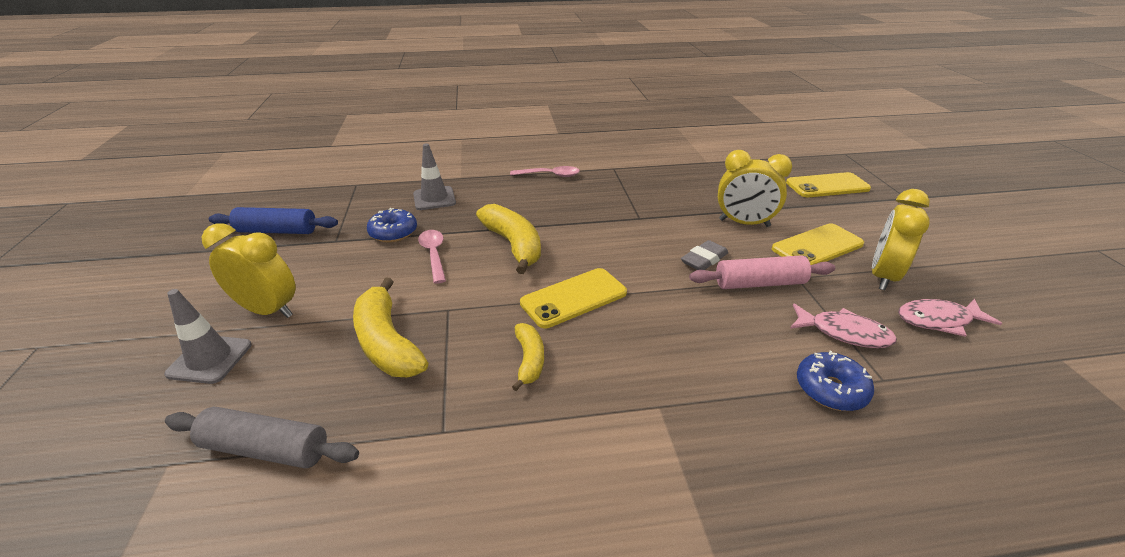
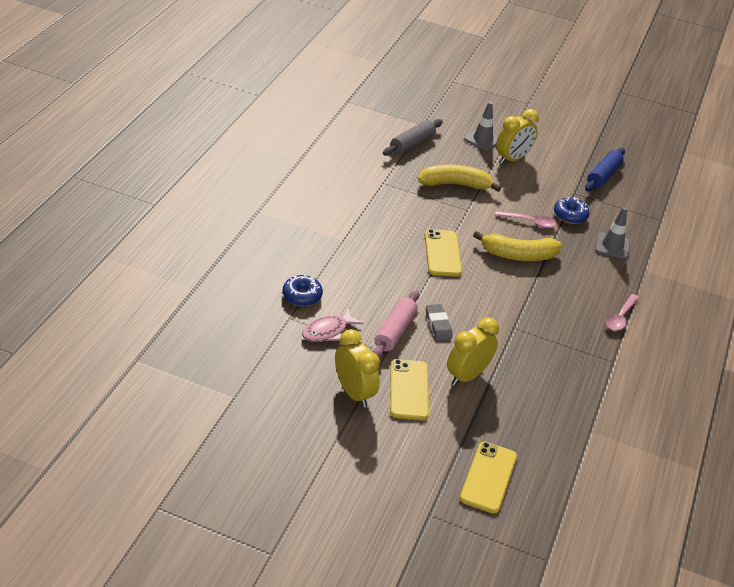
camera: 115 degrees right, 5 degrees up
(529, 360) = (405, 218): yellow banana -> none
(938, 320) = (300, 378): pink fish -> none

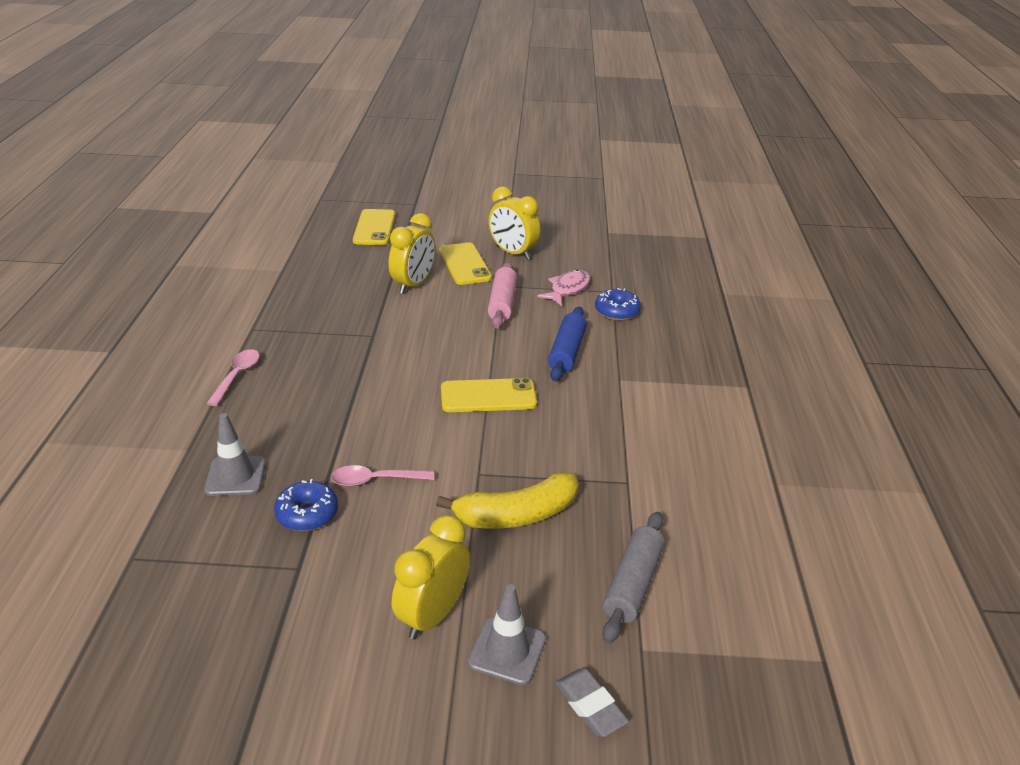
camera: 165 degrees right, 5 degrees down
(438, 325) = (460, 319): grey eraser -> grey eraser (590, 706)
(442, 253) = (488, 396): yellow phone -> yellow phone turned 75 degrees counterclockwise
(518, 255) = (384, 421): yellow banana -> none
(603, 176) = (236, 636): blue rolling pin -> blue rolling pin (566, 352)

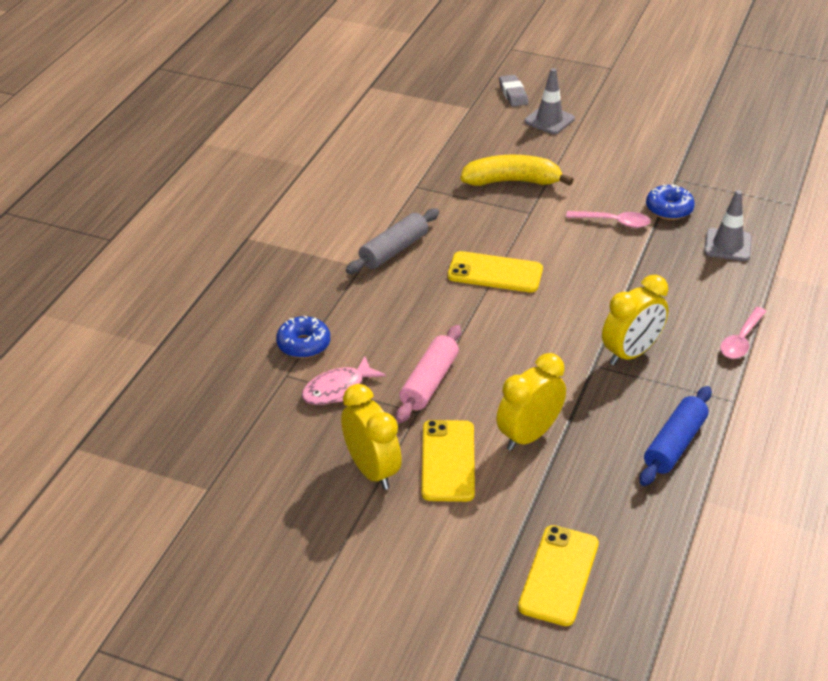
camera: 160 degrees left, 5 degrees up
(433, 615) = (589, 142): yellow clock -> yellow clock (631, 353)
(566, 352) = (393, 304): blue rolling pin -> blue rolling pin (675, 444)
(633, 584) = (454, 133): grey rolling pin -> grey rolling pin (393, 250)

